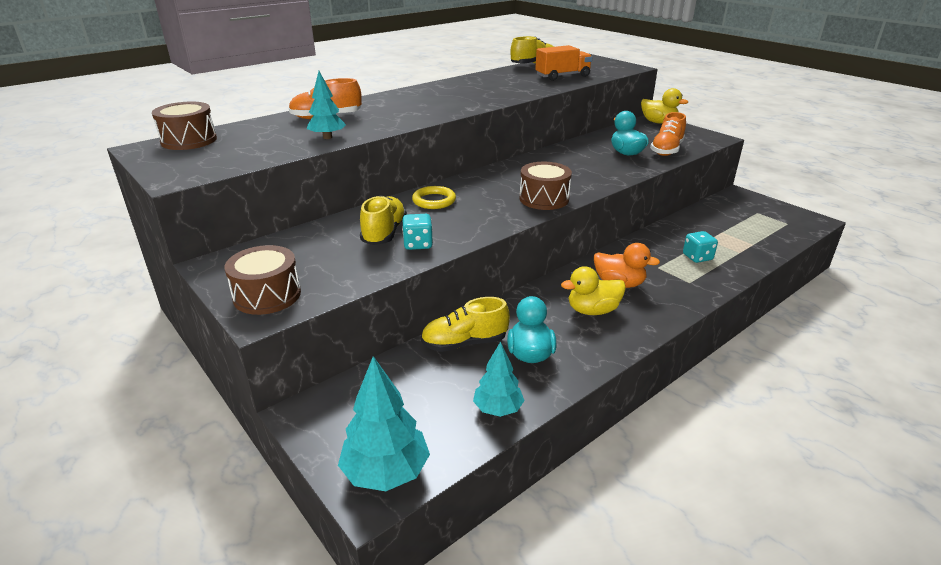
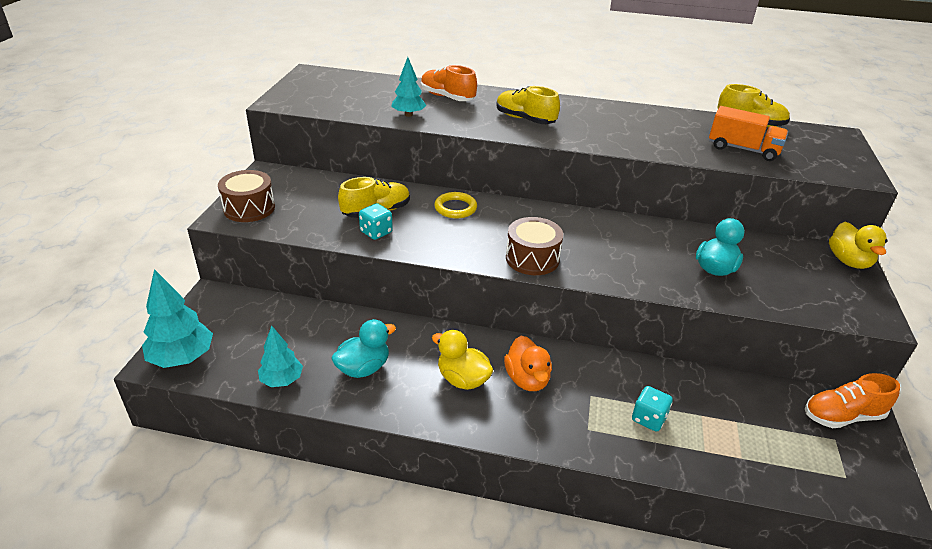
camera: 50 degrees right, 5 degrees up
(189, 140) = (340, 77): brown drum -> none
(464, 343) = (346, 328): yellow shoe -> yellow shoe (525, 119)
(666, 150) = (770, 293): orange shoe -> orange shoe (842, 416)

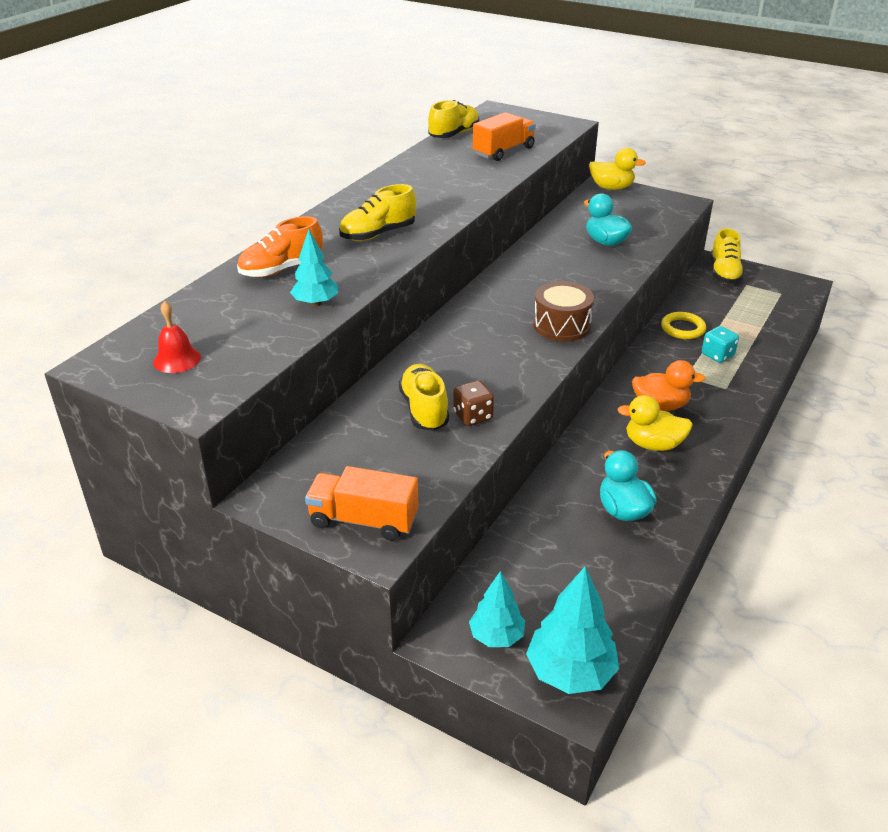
camera: 70 degrees left, 0 degrees up
(249, 208) = (363, 520): brown drum -> orange truck
(282, 380) = (630, 578): turquoise tree -> turquoise tree (496, 636)
(322, 89) = (177, 359): none -> red bell
(376, 232) = (473, 416): turquoise dice -> brown dice
(455, 208) = (444, 352): yellow ring -> yellow ring (682, 328)
(462, 379) = (653, 444): yellow duck -> yellow duck turned 45 degrees clockwise
(842, 416) = (724, 273): orange shoe -> yellow shoe

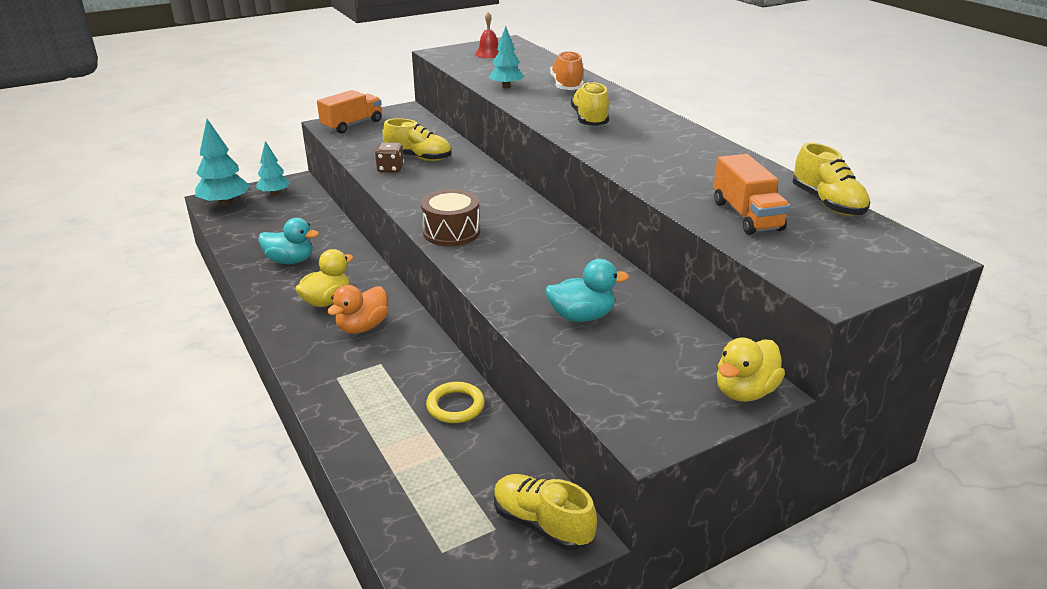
camera: 120 degrees right, 5 degrees down
(717, 355) = (386, 403): turquoise dice -> none

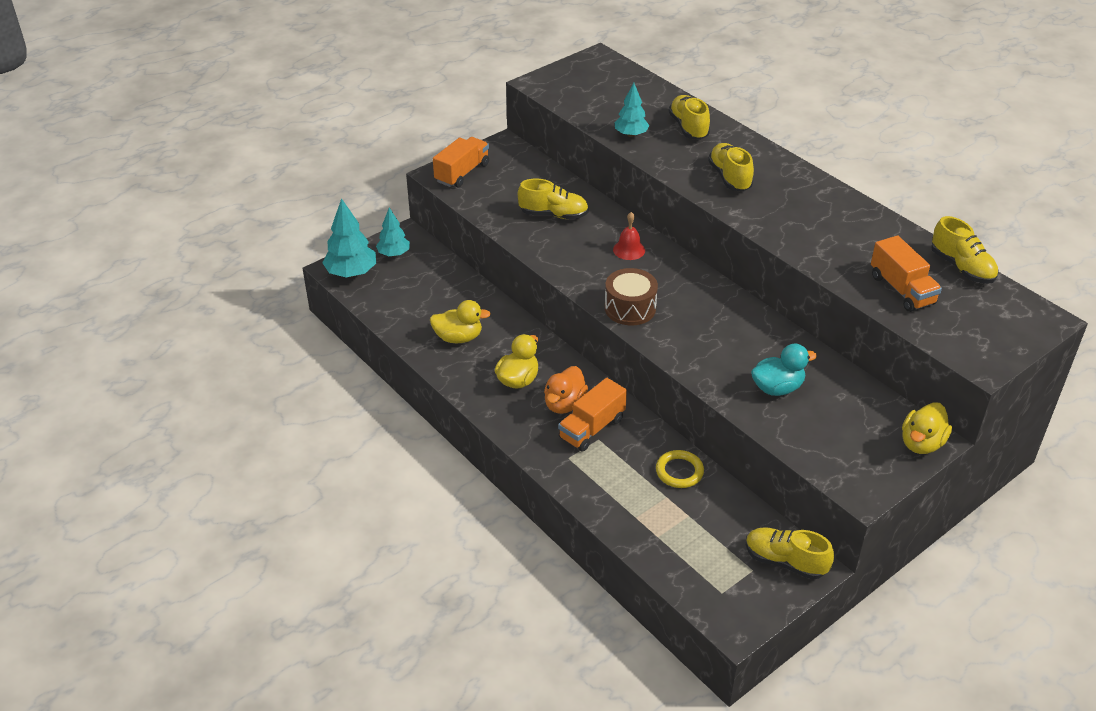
camera: 10 degrees left, 10 degrees up
(290, 260) = (458, 338): turquoise duck -> yellow duck
(379, 352) = (592, 428): none -> orange truck
(390, 169) = (534, 233): brown dice -> none
(489, 54) = (588, 80): red bell -> red bell (629, 250)
(567, 86) = (688, 127): orange shoe -> yellow shoe

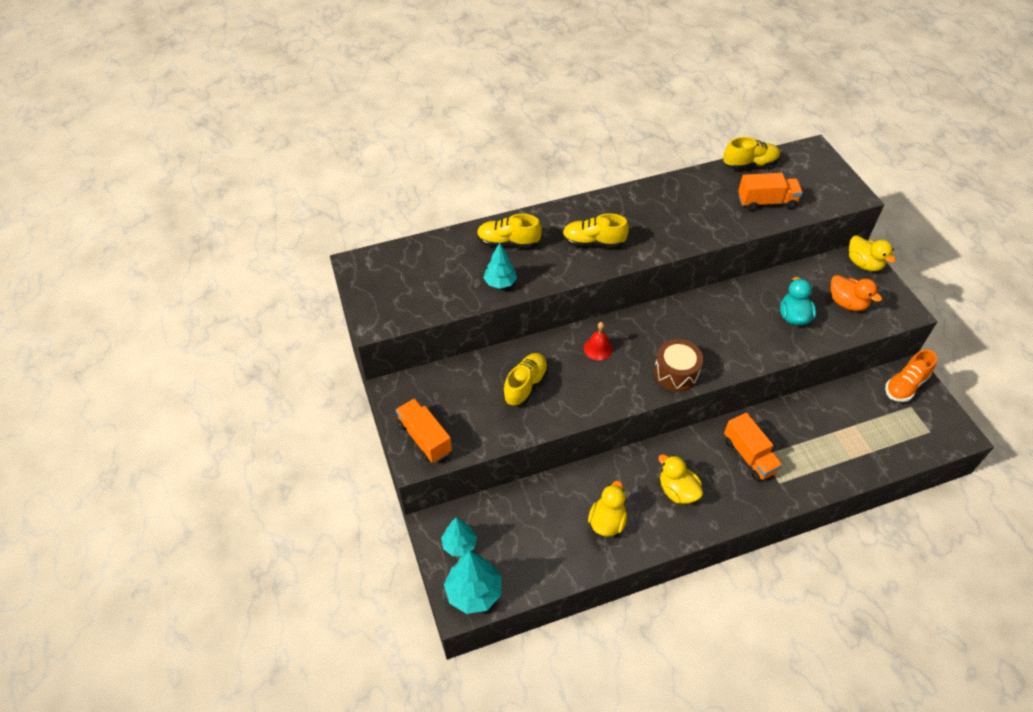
camera: 70 degrees left, 10 degrees up
(564, 404) = (716, 466): orange duck -> orange duck (847, 303)
(679, 471) = (808, 415): yellow ring -> none
(785, 561) = (905, 385): yellow shoe -> orange shoe

